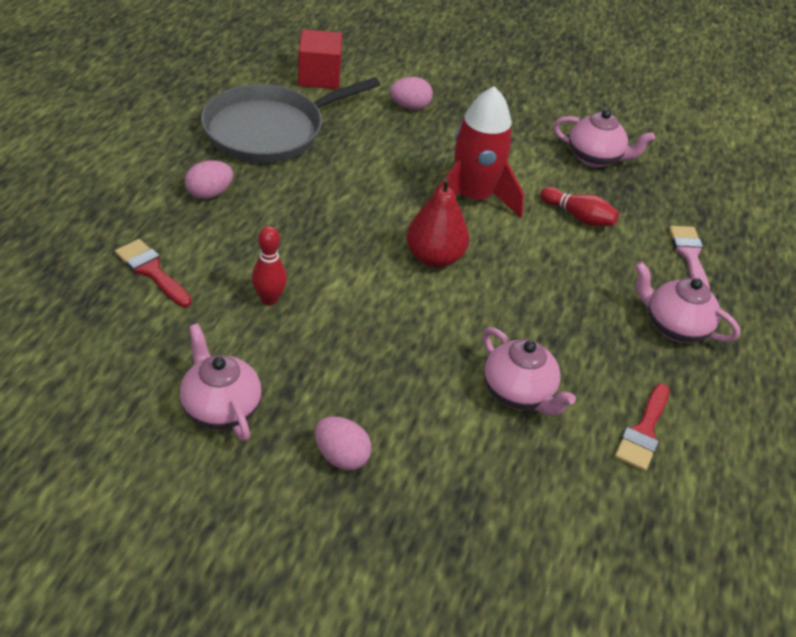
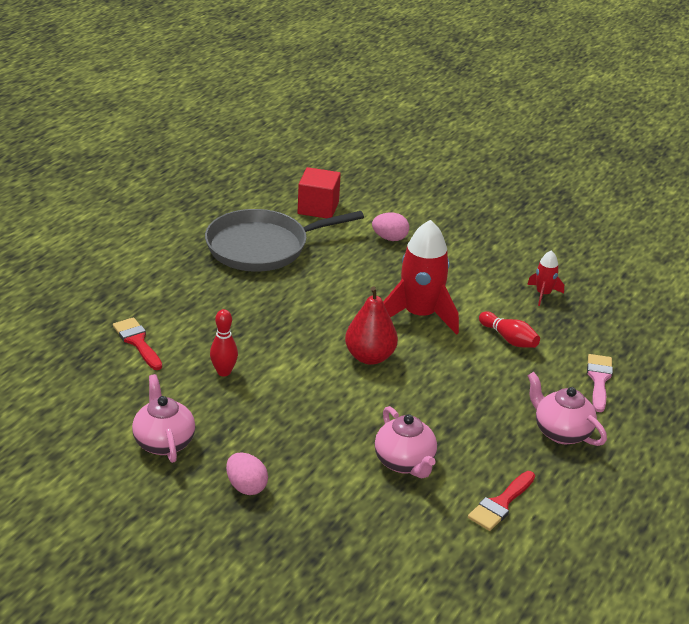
camera: 15 degrees right, 10 degrees down
(209, 193) = (198, 290): pink egg -> none
(595, 158) = (543, 294): pink teapot -> red rocket

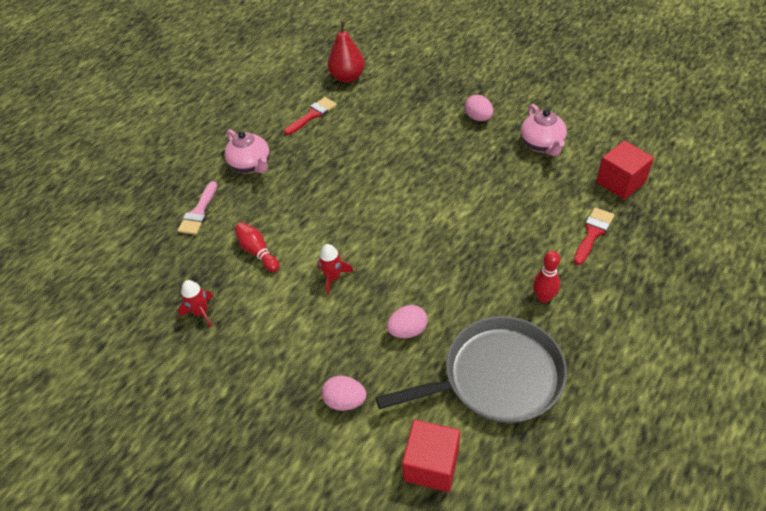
camera: 170 degrees left, 15 degrees up
(81, 391) = (620, 182): none -> red cube
(137, 342) = (593, 233): red brush -> red brush turned 120 degrees counterclockwise
(224, 372) = (509, 205): red bowling pin -> red bowling pin (543, 297)
(340, 276) = (408, 330): none -> pink egg
(369, 357) = (386, 226): red pear -> red pear (347, 77)
(404, 462) = (370, 138): pink teapot -> none
(420, 315) = (333, 277): red rocket -> red rocket, size x0.48

